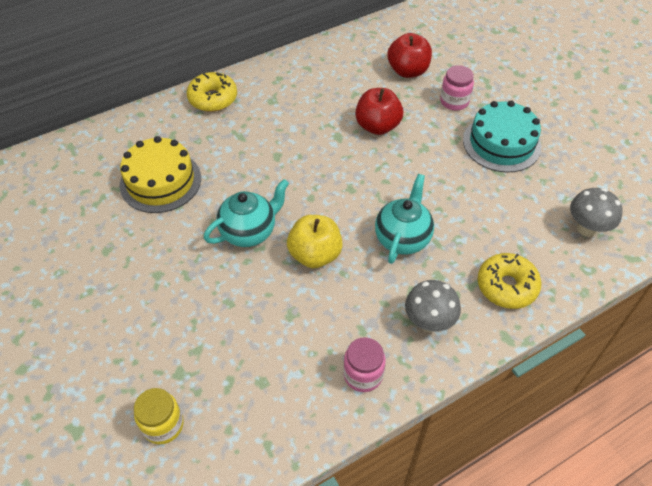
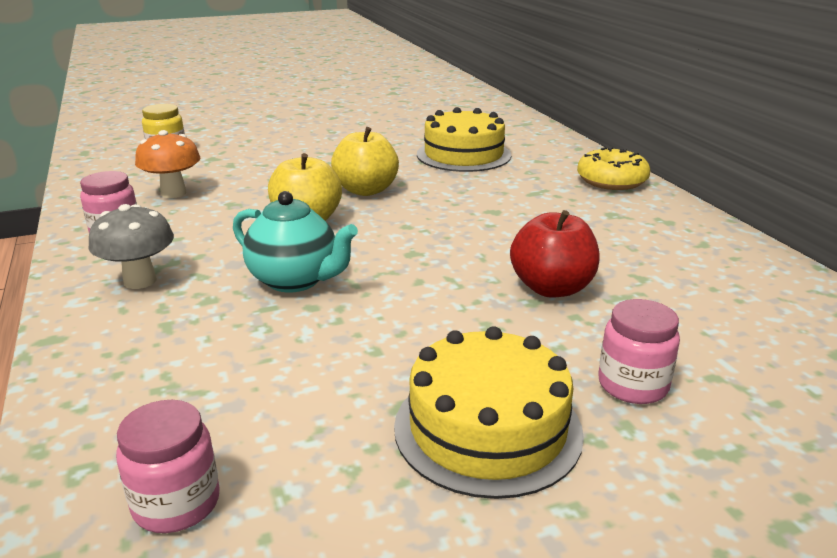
camera: 100 degrees right, 25 degrees down
(249, 232) = (366, 190): turquoise teapot -> yellow apple
(275, 369) = (173, 193): none -> orange mushroom
(408, 71) = (728, 340): red apple -> none
(501, 143) = (487, 428): turquoise cake -> yellow cake
(506, 286) = (134, 357): yellow donut -> none
(586, 229) = (176, 503): grey mushroom -> pink jar

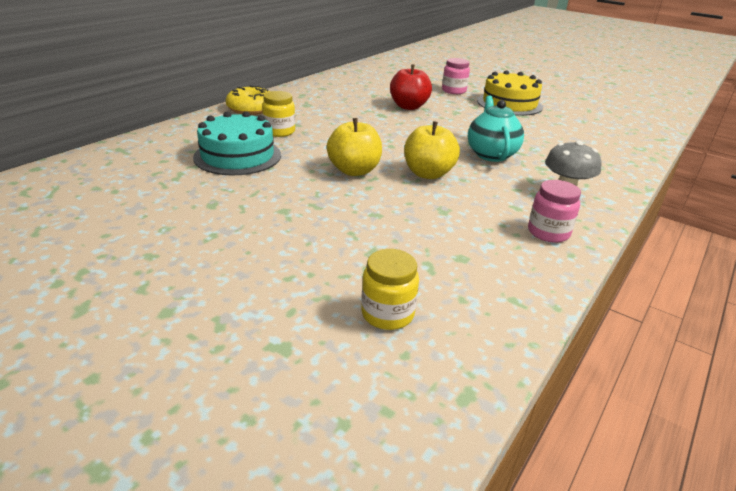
camera: 125 degrees left, 5 degrees up
(173, 193) = (465, 246): orange mushroom -> none
(176, 503) = (615, 131): pink jar -> none
(463, 155) = (237, 156): yellow cake -> turquoise cake
(514, 180) = (279, 131): none -> yellow jar

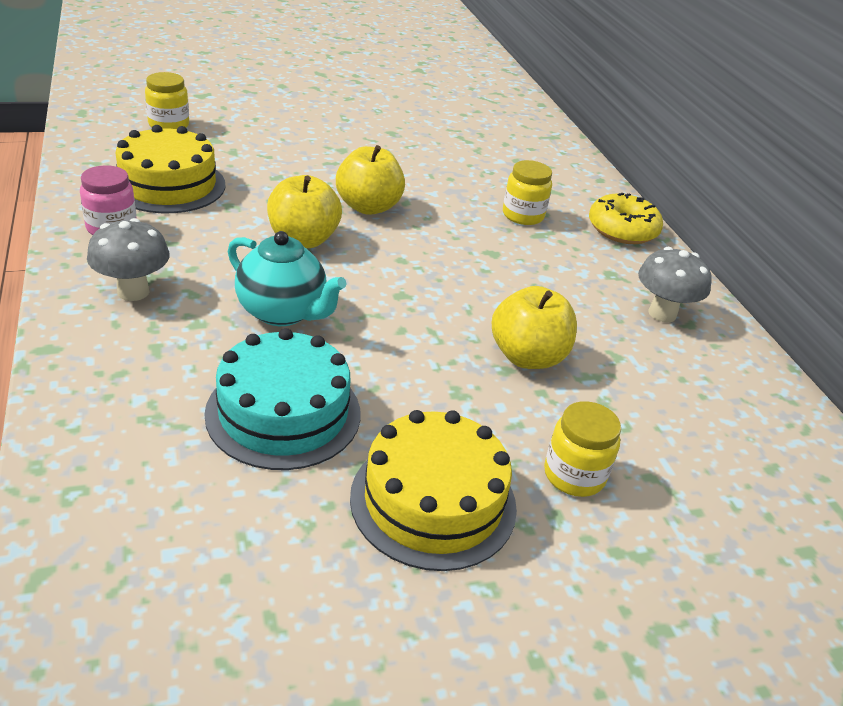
camera: 125 degrees right, 5 degrees up
(237, 156) = (477, 172): turquoise cake -> turquoise cake (283, 413)
(324, 92) = (662, 313): none -> grey mushroom
(408, 107) = (527, 357): red apple -> yellow apple
(454, 91) = (574, 475): pink jar -> yellow jar
(470, 246) = (168, 185): none -> yellow cake

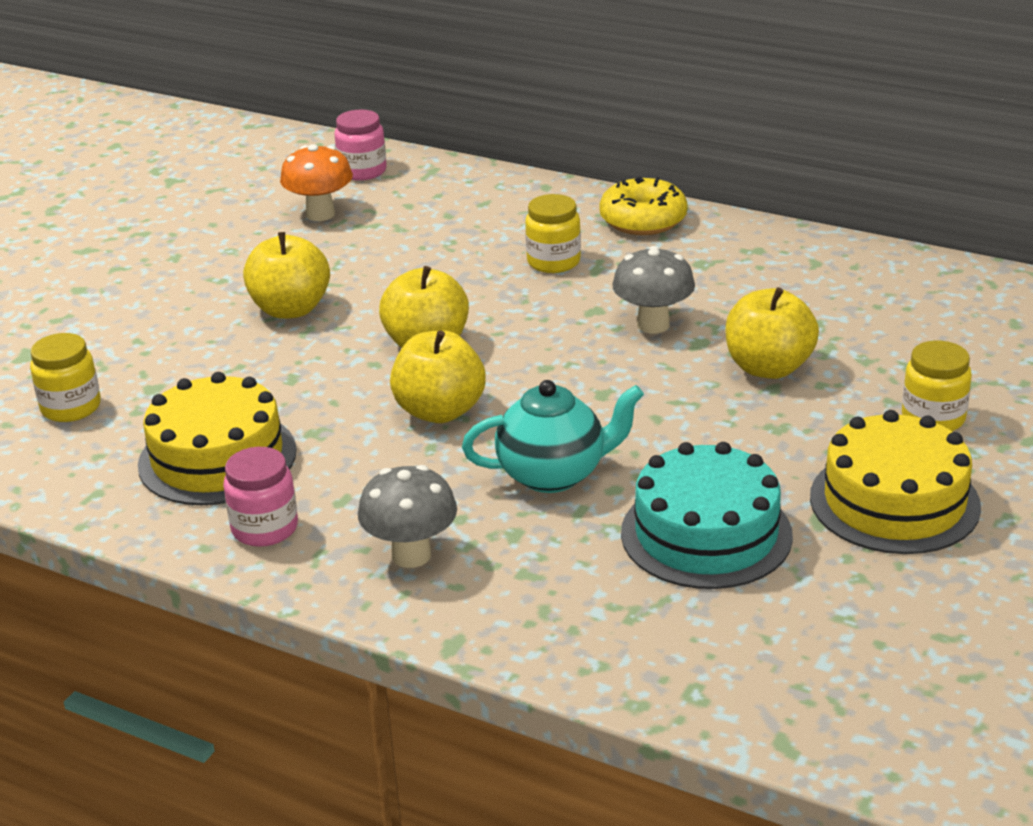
camera: 40 degrees left, 5 degrees down
(345, 149) = (290, 309): none -> yellow apple
(453, 121) = (320, 214): none -> orange mushroom
(516, 116) = (362, 171): none -> pink jar
(662, 313) = (786, 268): grey mushroom -> grey mushroom (653, 325)

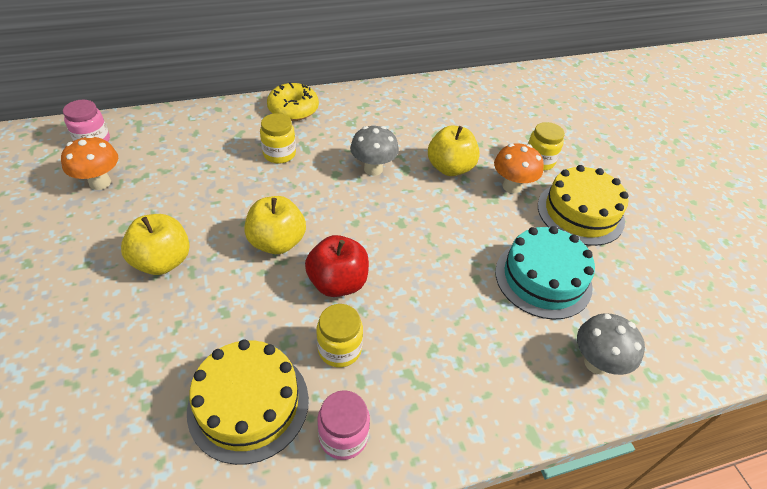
camera: 50 degrees left, 15 degrees up
(71, 407) = (89, 436): yellow jar -> yellow jar (339, 349)
(411, 555) = (442, 392): grey mushroom -> grey mushroom (596, 363)
(440, 411) = (338, 283): yellow apple -> red apple
(553, 474) = (441, 288): turquoise teapot -> none
(831, 426) = (511, 186): none -> orange mushroom

